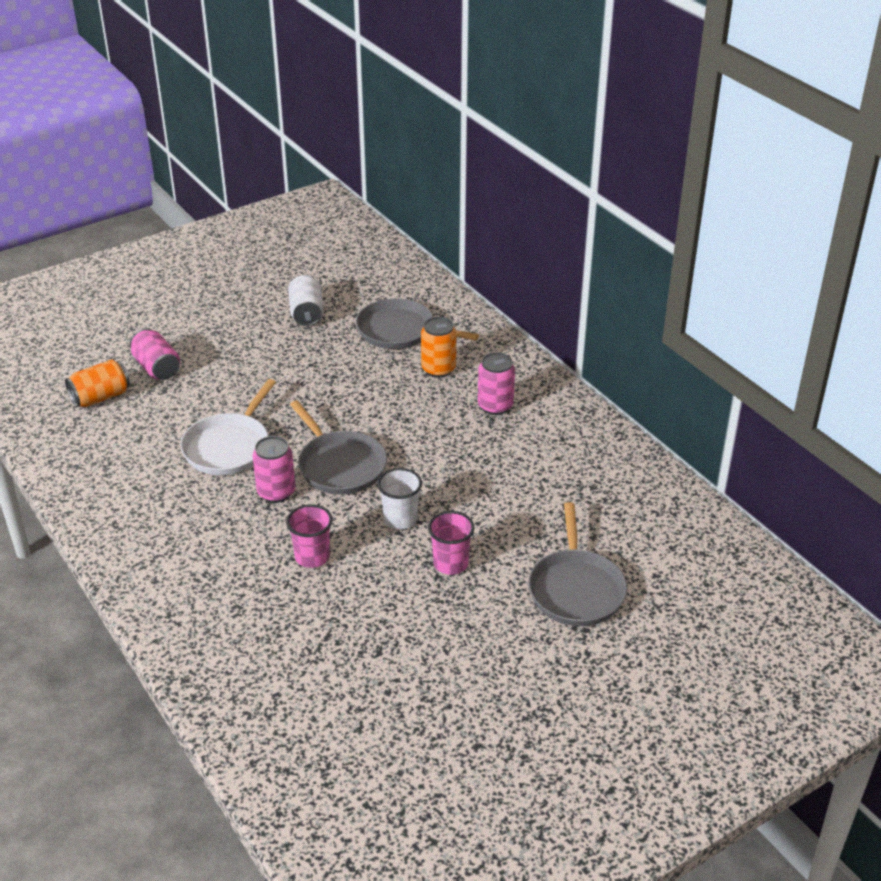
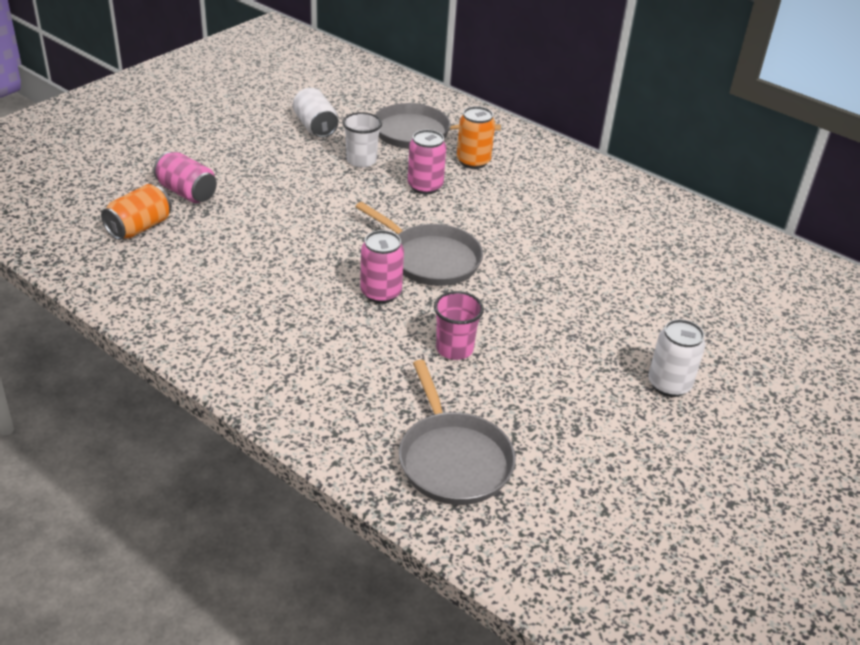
camera: 20 degrees left, 0 degrees up
(229, 447) = (306, 257): white pan -> none
(400, 519) = (520, 300): white cup -> white cup (361, 161)
(450, 563) = (594, 333): pink cup -> none
(491, 625) = (669, 384): none -> white can
(495, 406) = (546, 187): pink can -> pink can (425, 186)
(576, 589) = (724, 337): grey pan -> grey pan (453, 460)

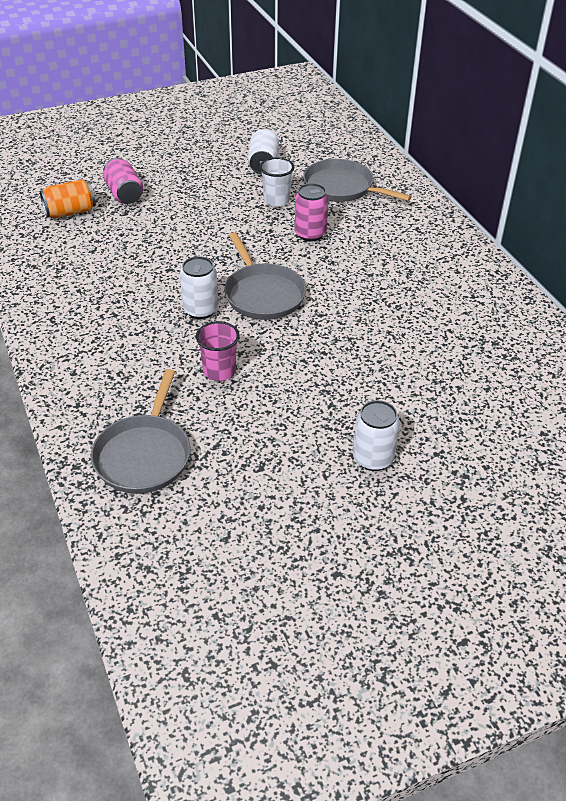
camera: 30 degrees right, 5 degrees up
(381, 293) = (200, 310): pink can -> white can
(473, 161) = (370, 223): orange can -> none

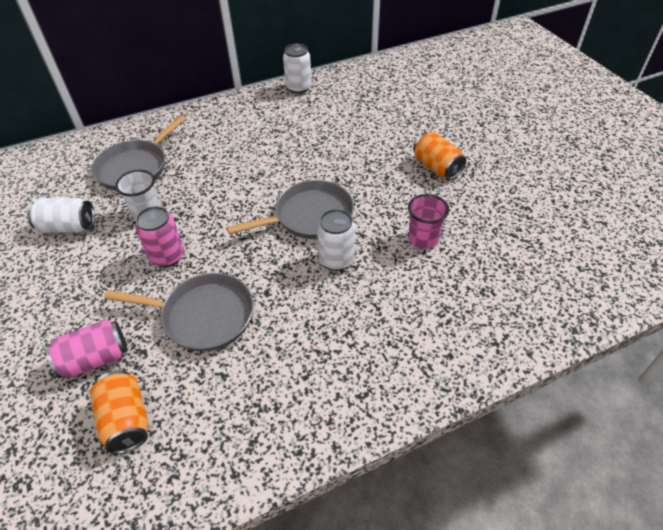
camera: 90 degrees left, 5 degrees up
(144, 455) = (542, 281): grey pan -> grey pan (203, 316)
(310, 234) = (213, 187): pink can -> pink can (167, 256)
(340, 396) = (436, 167): none -> orange can
(373, 458) = (496, 152): white can -> white can (298, 87)

